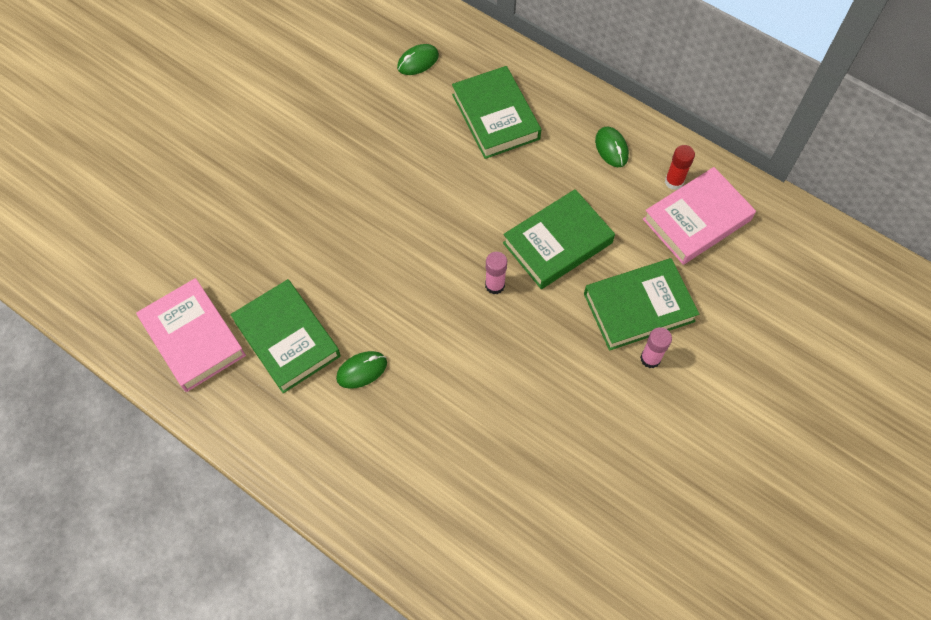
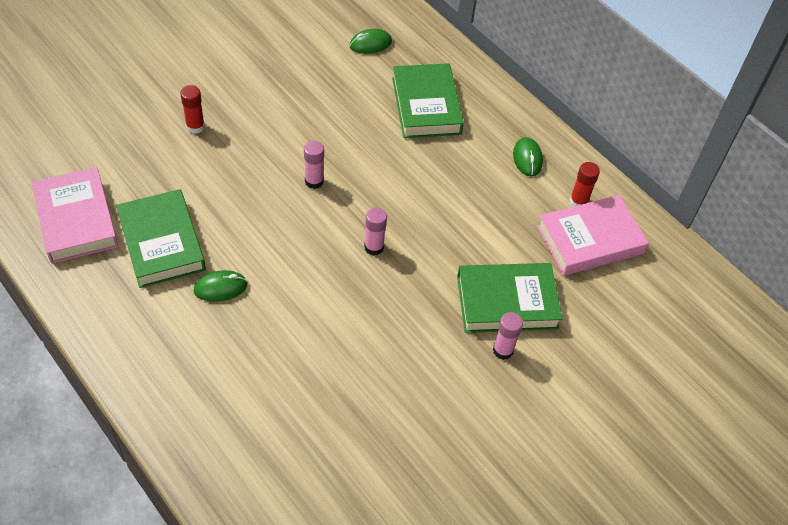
camera: 10 degrees right, 10 degrees down
(275, 202) = (195, 127): none -> red glue stick
(413, 230) = (314, 181): none -> pink glue stick
(557, 243) = (447, 226): green book -> none

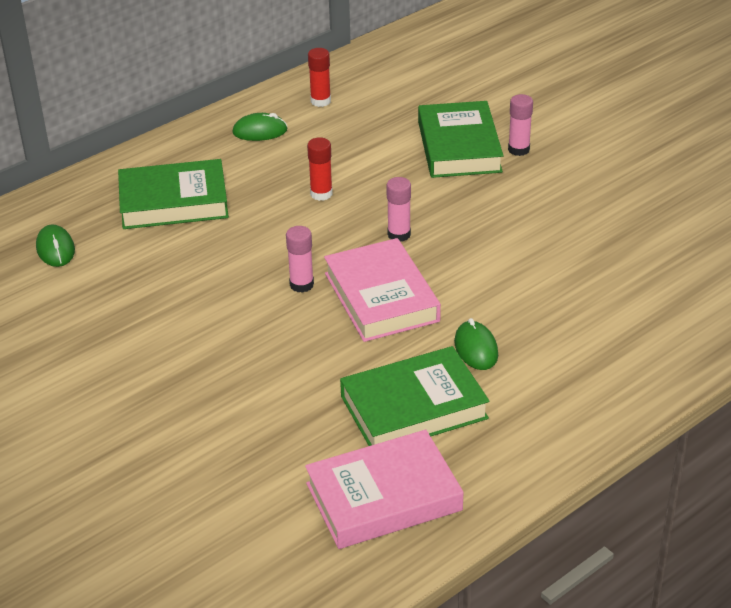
camera: 85 degrees left, 15 degrees down
(195, 127) = (206, 398): red glue stick -> red glue stick (321, 194)
(590, 240) = (371, 96): pink book -> pink book (381, 297)

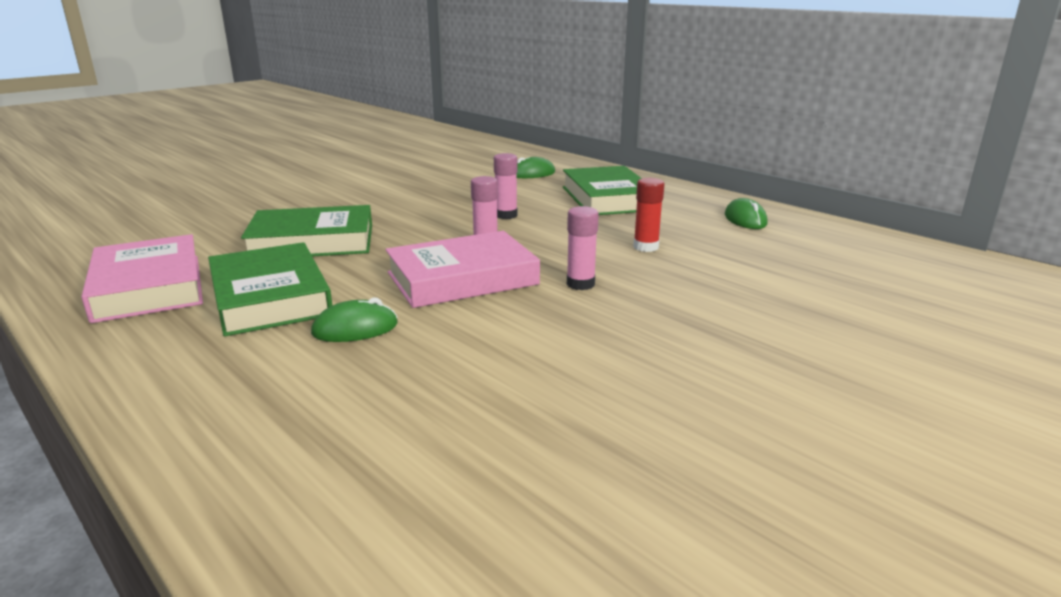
camera: 85 degrees right, 15 degrees down
(320, 101) = (830, 240): red glue stick -> none
(459, 147) = (798, 315): green book -> green book (312, 242)
(518, 149) = (827, 358): pink glue stick -> pink glue stick (506, 215)

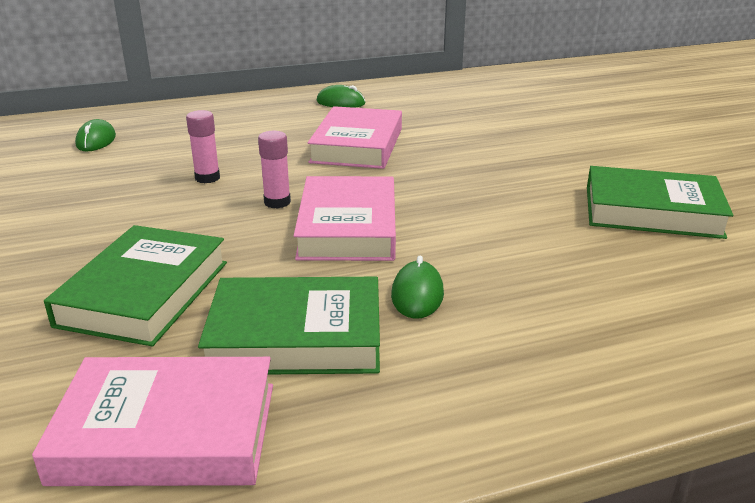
camera: 65 degrees left, 5 degrees up
(580, 284) = (407, 184): pink glue stick -> none
(607, 198) = (225, 130): green book -> green book (652, 211)
(646, 247) = (357, 145): red glue stick -> pink book

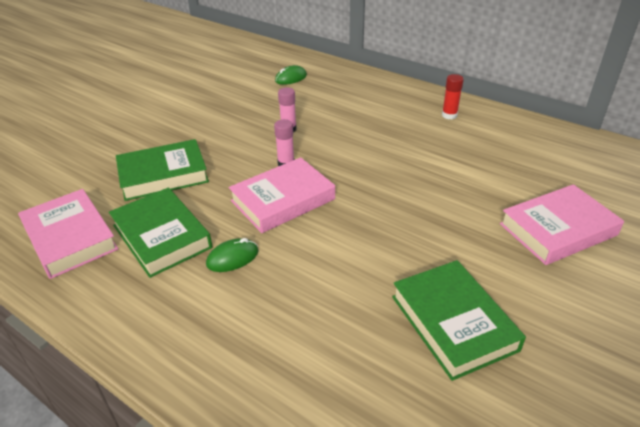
camera: 55 degrees right, 10 degrees up
(340, 102) = (449, 115): green mouse -> red glue stick
(357, 145) = (392, 152): pink book -> pink book (557, 229)

